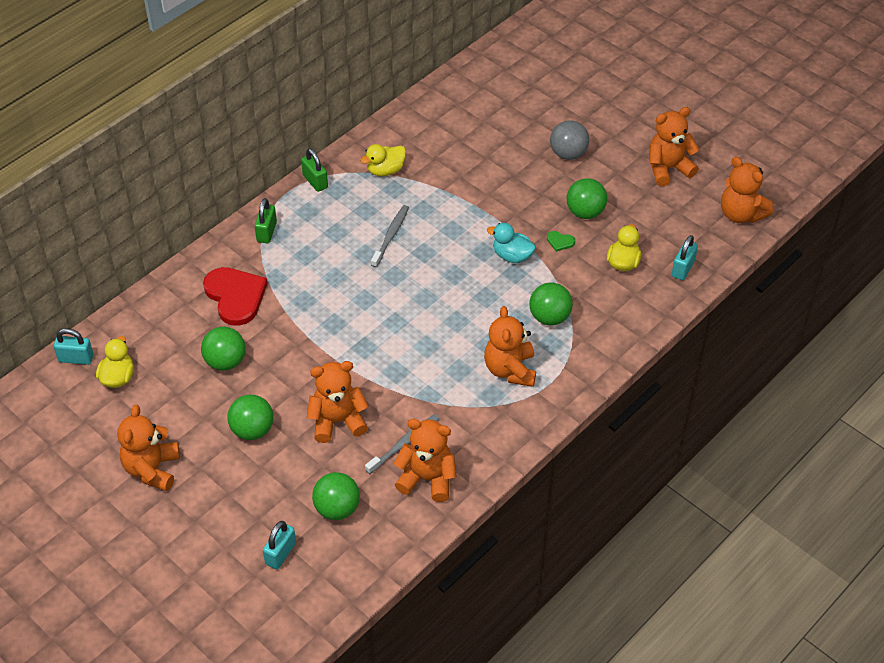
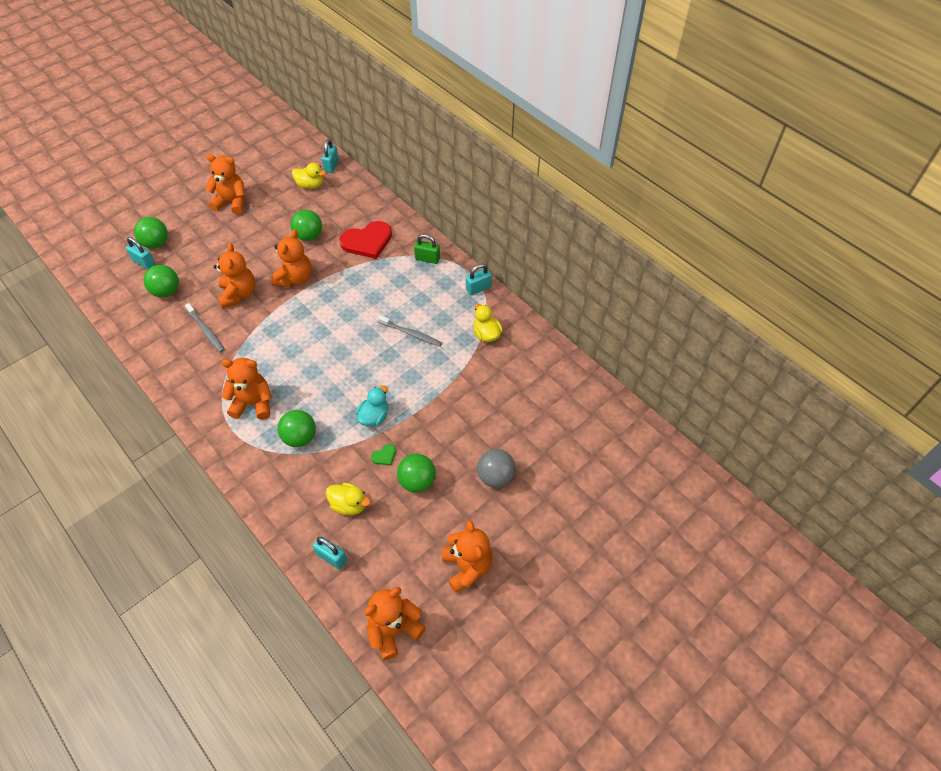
camera: 95 degrees right, 5 degrees up
(252, 430) = (246, 249): green ball -> green ball (156, 243)
(315, 181) = (478, 288): green padlock -> turquoise padlock
(427, 478) = (171, 342): orange teddy bear -> orange teddy bear (295, 278)
(560, 241) = (384, 456): green heart -> green heart turned 150 degrees counterclockwise

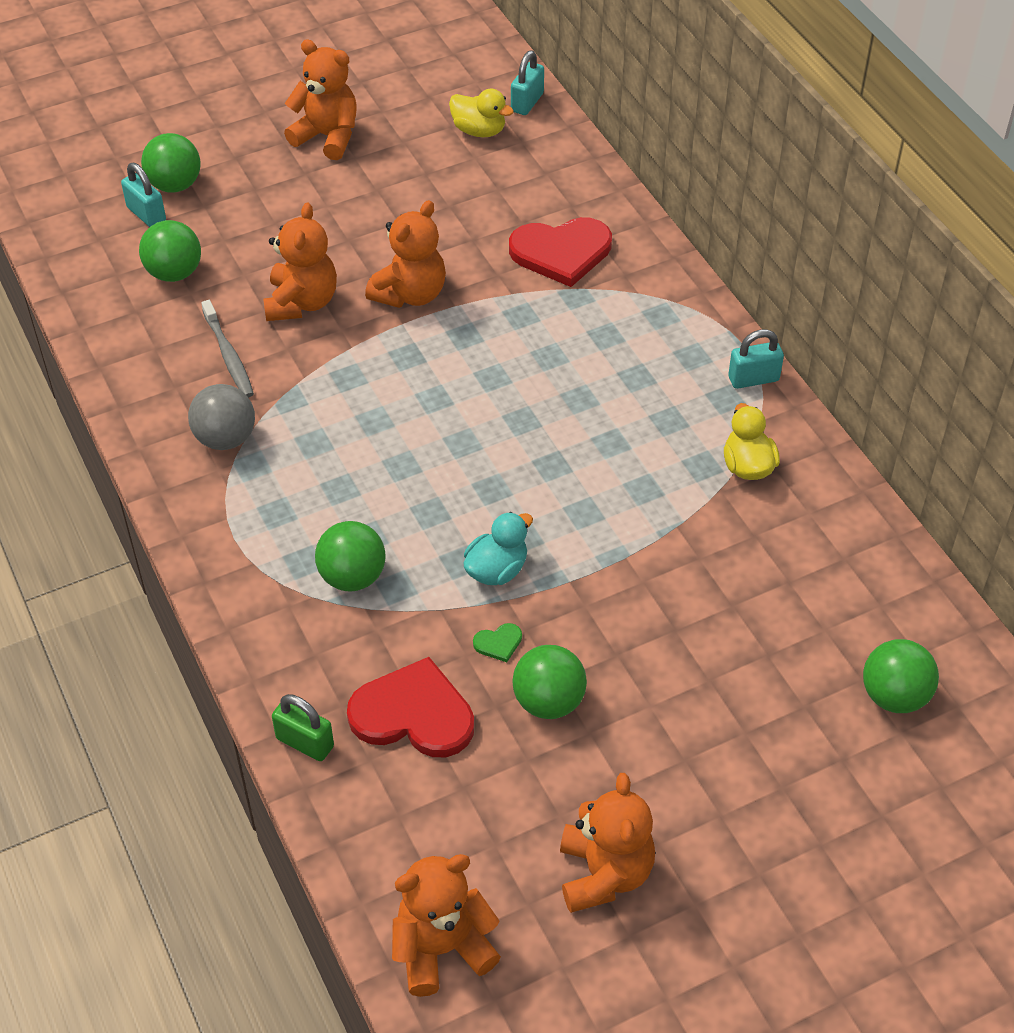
camera: 15 degrees right, 5 degrees down
(253, 403) = (282, 499): orange teddy bear -> none
(309, 236) = (454, 223): green ball -> green ball (894, 696)
(332, 557) = (360, 797): turquoise padlock -> none
(349, 505) = (413, 714): yellow duck -> red heart
(411, 334) = (604, 437): grey toothbrush -> none
(427, 259) = (668, 305): green padlock -> green padlock (305, 742)
(495, 476) = (699, 727): grey ball -> grey ball (225, 438)

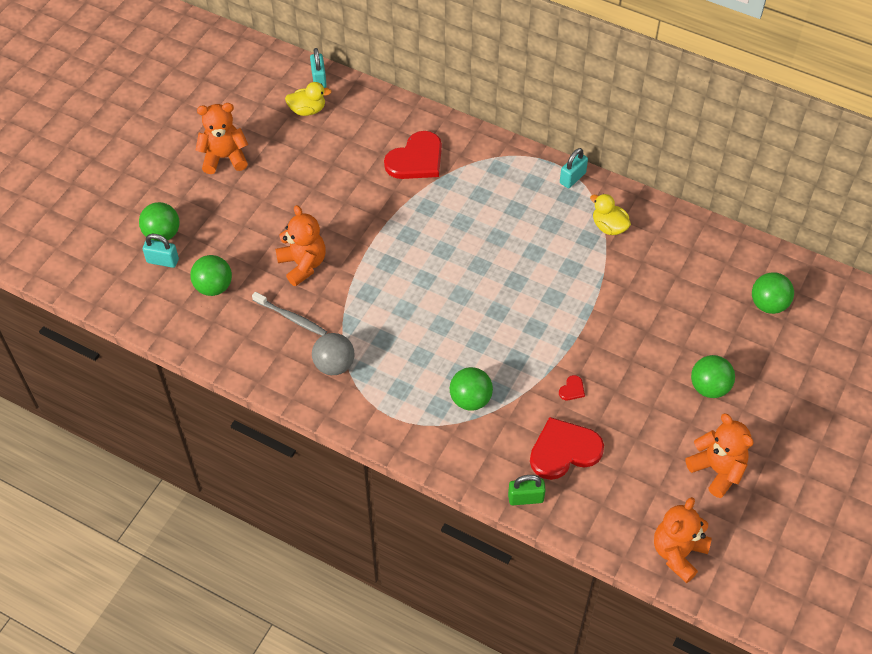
camera: 35 degrees left, 5 degrees up
(410, 294) = (358, 227): orange teddy bear -> none
(497, 570) = (538, 352): turquoise duck -> none
(498, 643) = (572, 389): green heart -> red heart
(548, 701) = (621, 404): green ball -> green ball (709, 387)

